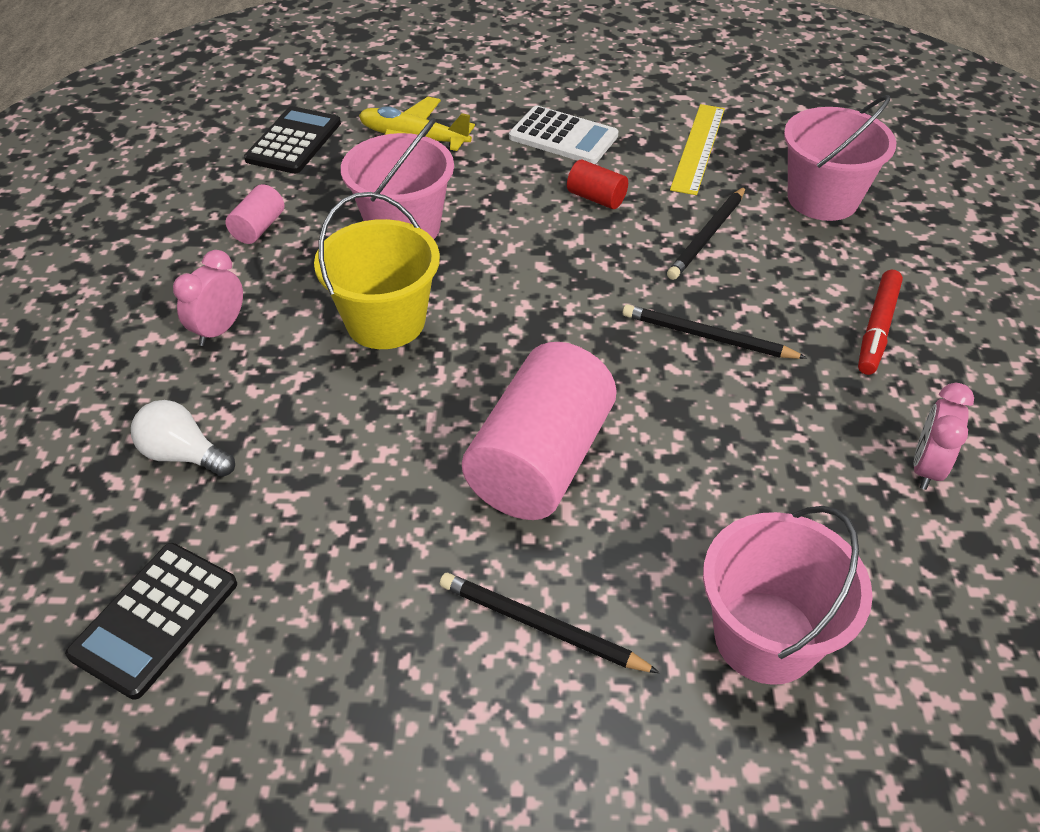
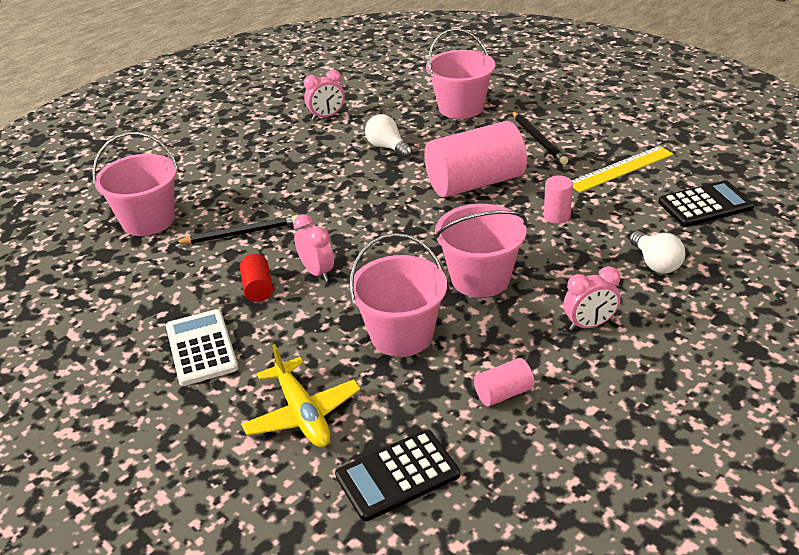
camera: 135 degrees left, 10 degrees down
(370, 463) = (557, 216): none -> pink cylinder
(385, 321) = (480, 278): yellow bucket -> pink bucket
(565, 240) = (317, 272): none -> pink clock
(698, 148) = (142, 287): yellow ruler -> yellow ruler (620, 169)
(707, 337) = (327, 191): black pencil -> none
(745, 457) = (387, 147): none -> white light bulb
(877, 328) = (250, 159): red marker -> none

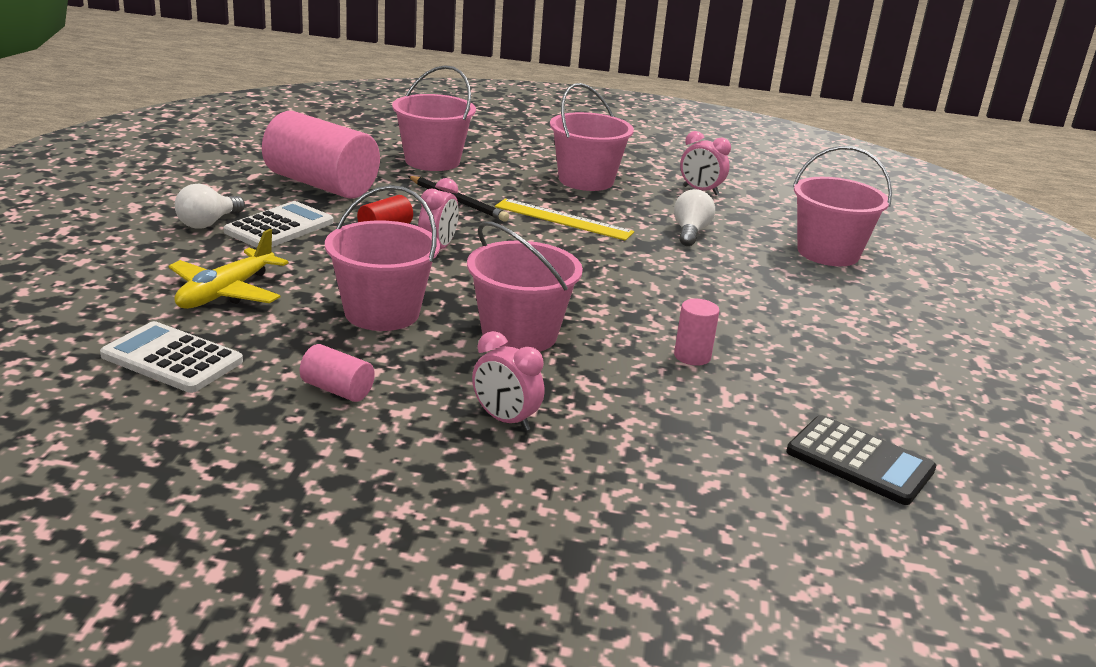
camera: 50 degrees right, 10 degrees down
(261, 158) = (586, 180): none -> pink bucket
(397, 475) = (172, 359): black calculator -> white calculator
(475, 183) = (691, 293): pink cylinder -> pink cylinder (321, 184)
(538, 140) = (834, 312): black pencil -> none
(620, 169) = (853, 380): yellow ruler -> yellow ruler (563, 219)
(655, 263) = (678, 444): white light bulb -> white light bulb (208, 223)

